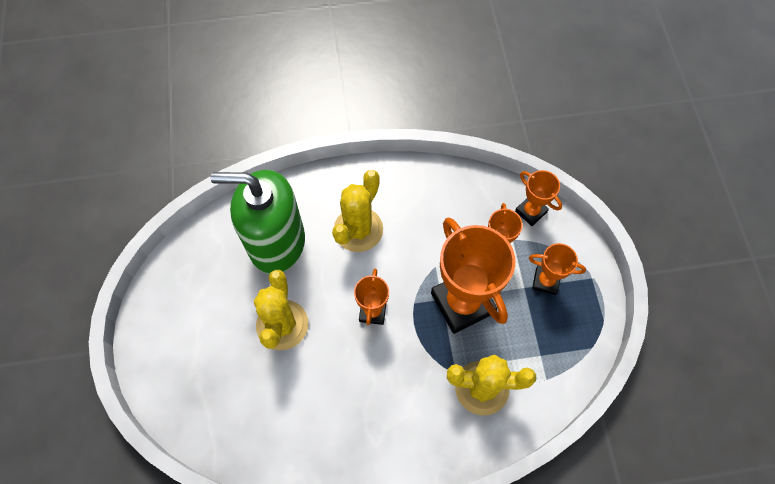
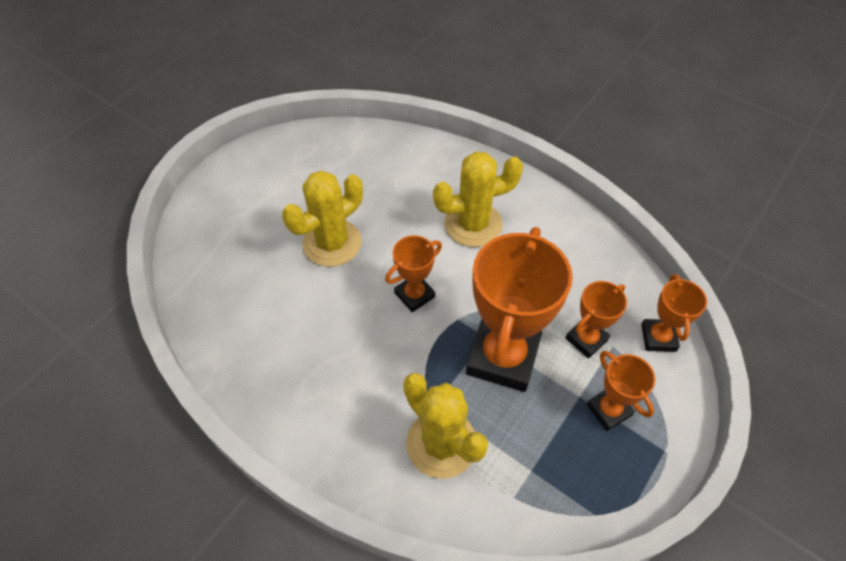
camera: 45 degrees right, 10 degrees down
(276, 243) = (395, 182): green soap dispenser -> none

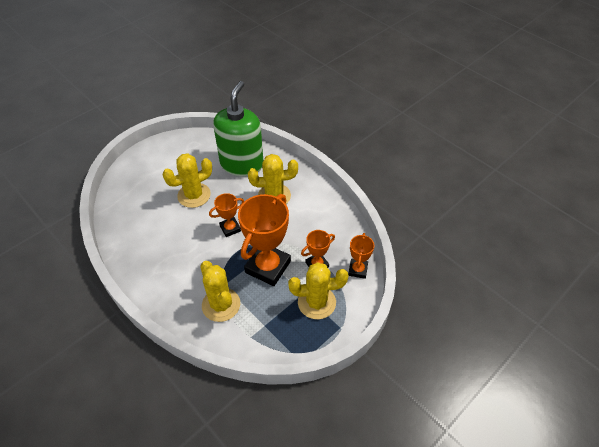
camera: 10 degrees right, 5 degrees down
(399, 175) = (242, 164): none -> green soap dispenser
(609, 410) = (316, 302): orange trophy -> yellow cactus

